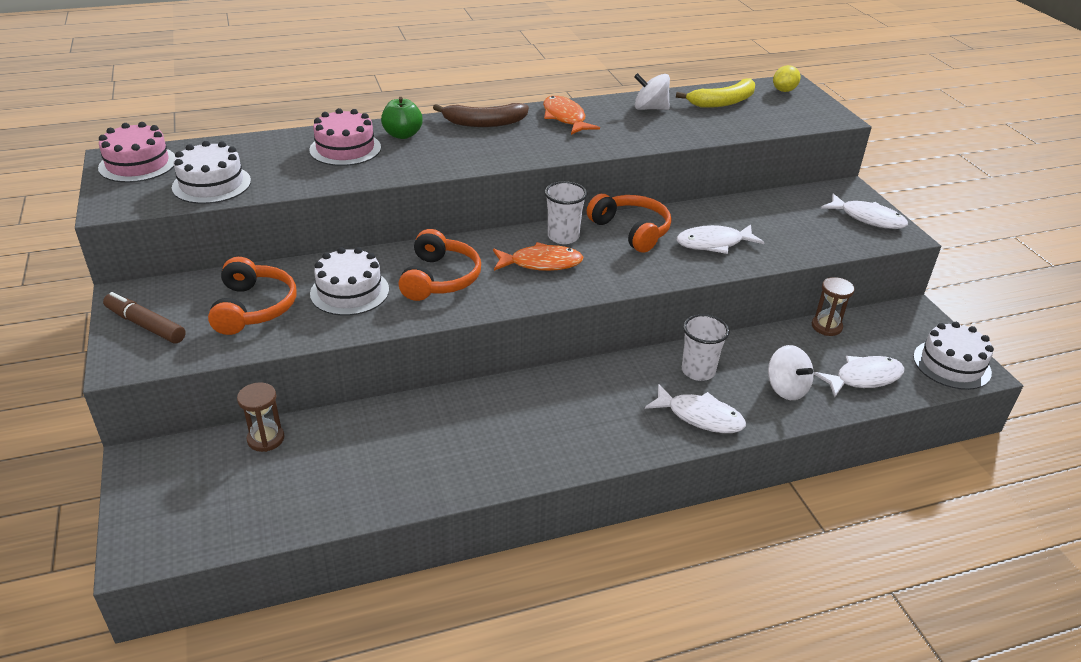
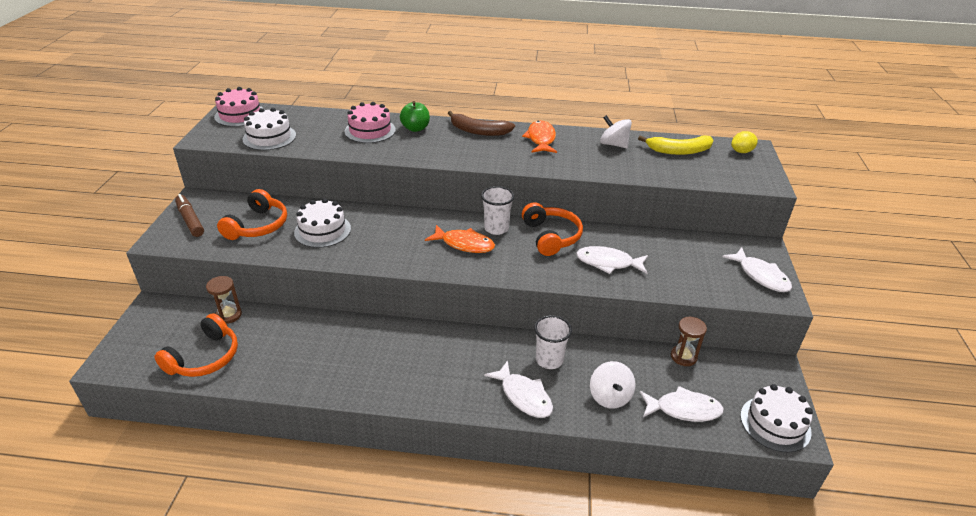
camera: 25 degrees right, 0 degrees up
(439, 278) = (386, 237): orange headphones -> orange headphones (204, 357)

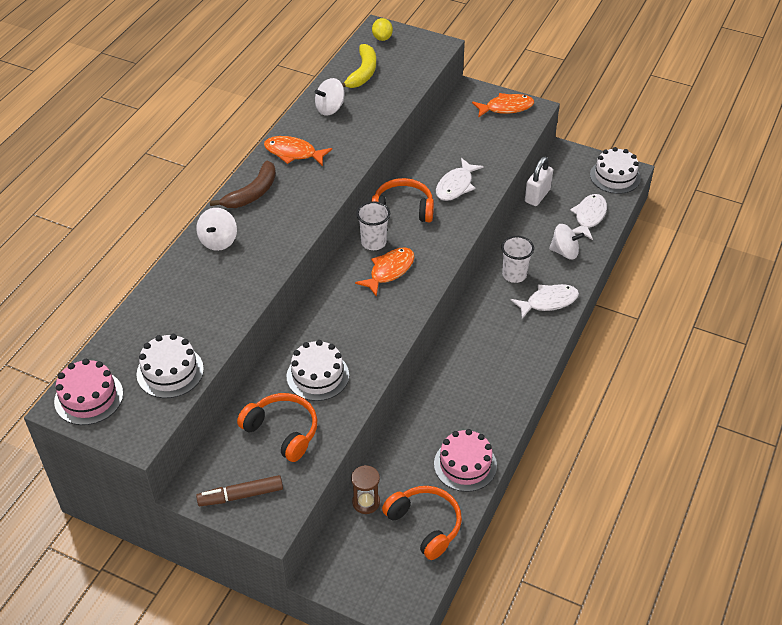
camera: 70 degrees left, 10 degrees up
(370, 131) = (202, 279): pink cake -> pink cake (465, 464)
(415, 128) = (218, 241): green apple -> white spinning top
(683, 356) = (537, 196): brown hourglass -> white padlock
(760, 276) = (506, 108): white fish -> orange fish

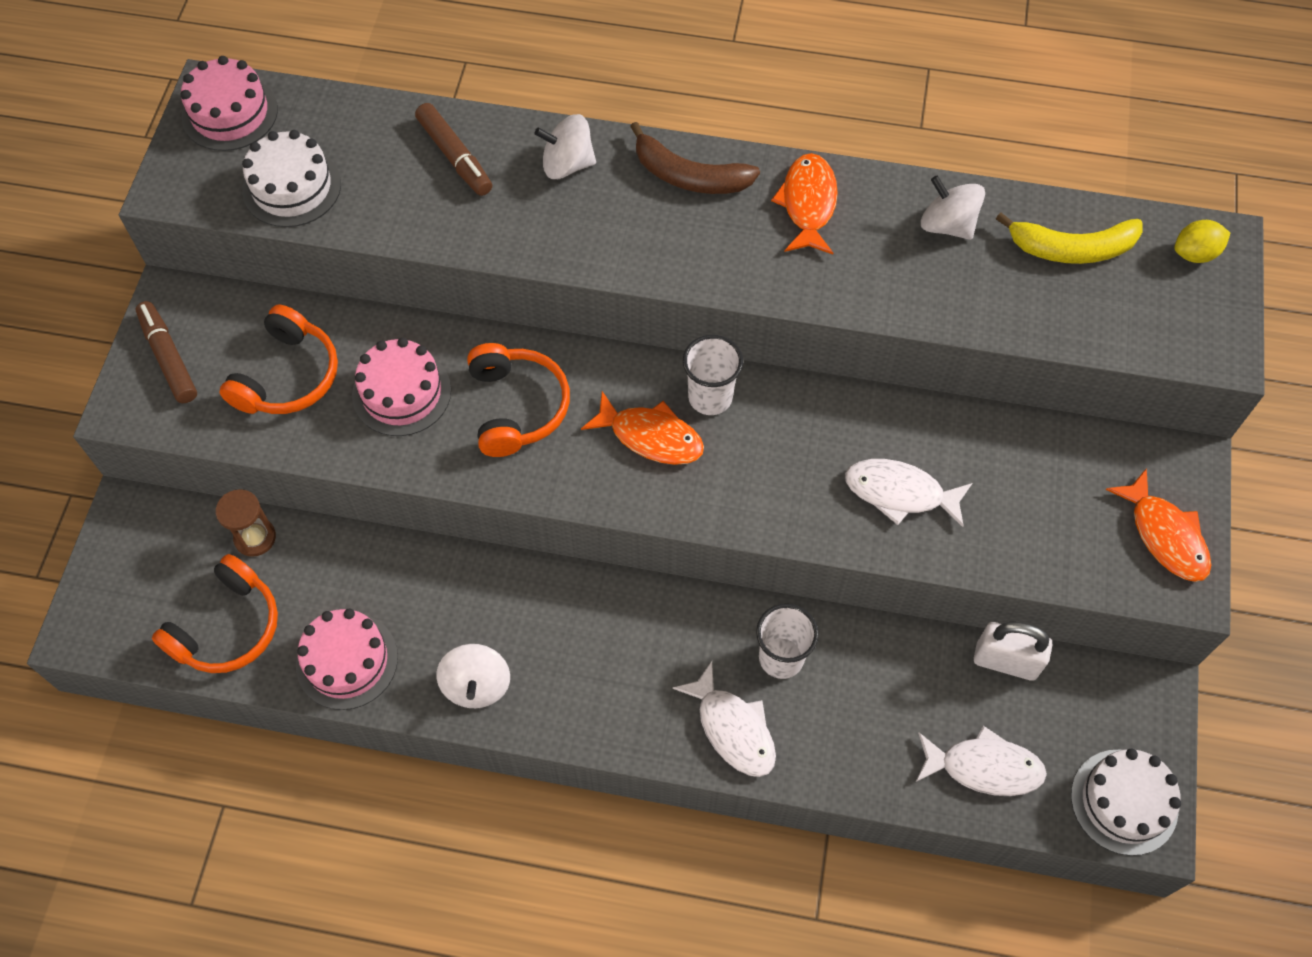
camera: 75 degrees right, 15 degrees up
(186, 289) = (455, 156): none -> brown marker
(317, 375) = (401, 392): white cake -> pink cake
(403, 209) = (806, 422): orange headphones -> orange headphones (516, 407)
(564, 252) = (870, 736): white spinning top -> white spinning top (476, 685)

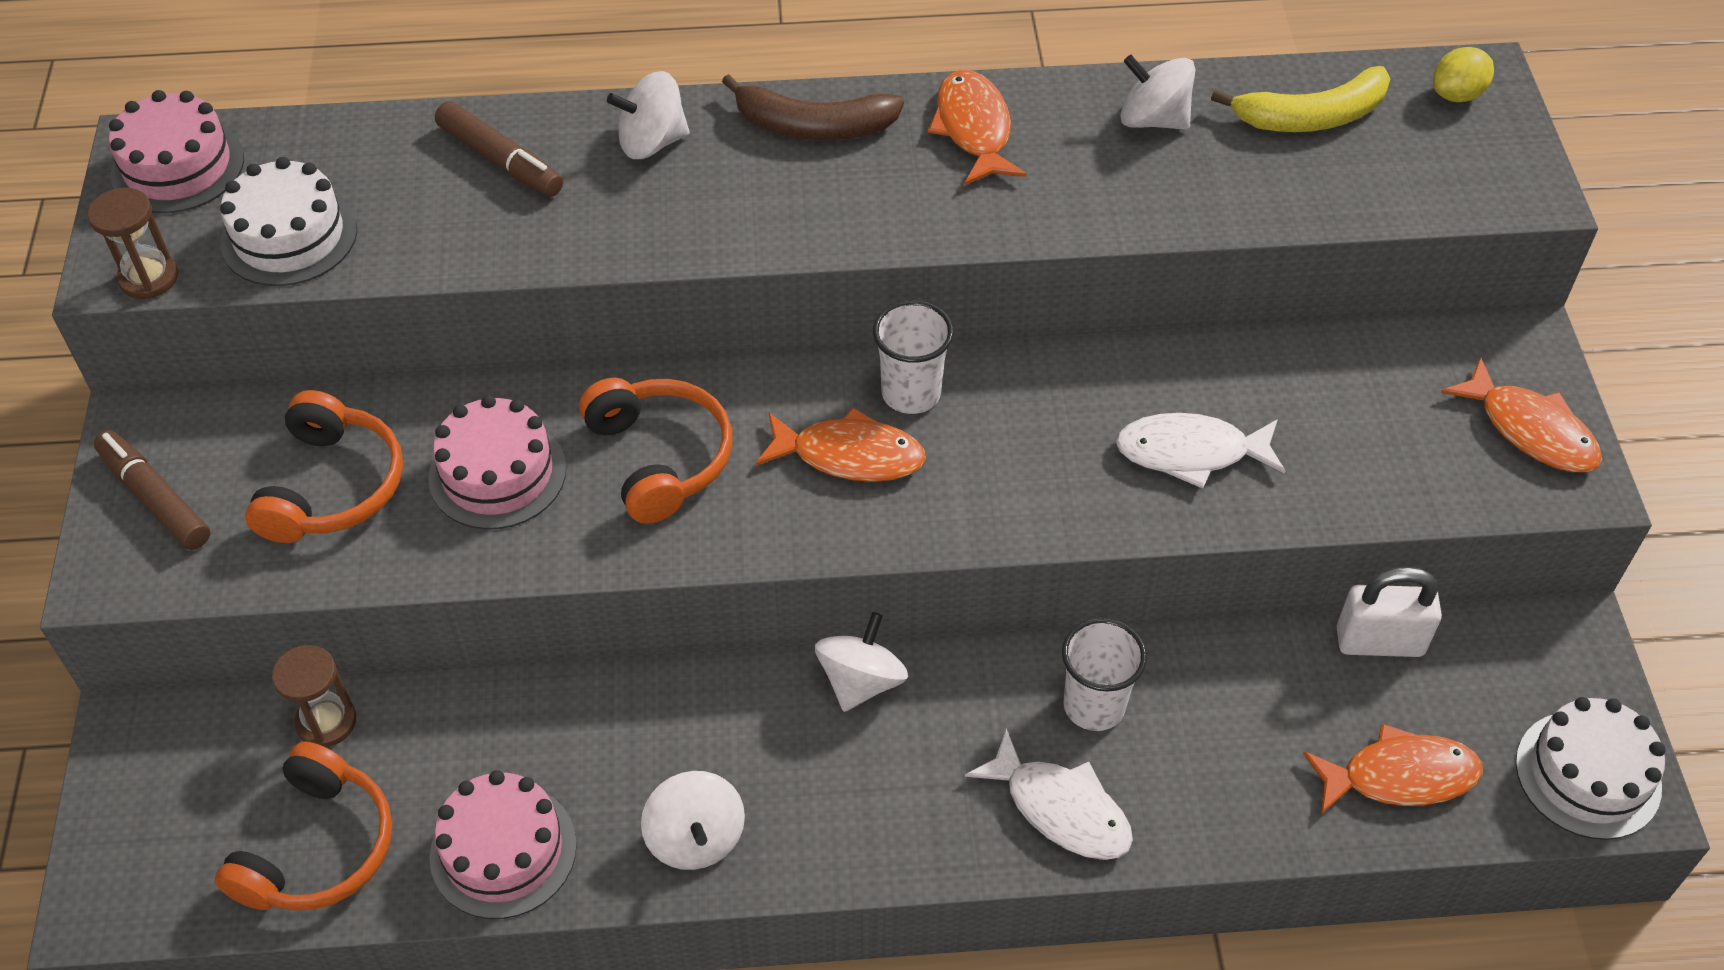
camera: 15 degrees left, 10 degrees down
(189, 200) = (149, 278): none -> brown hourglass
(623, 598) = (861, 681): none -> white spinning top
(984, 767) = (1400, 776): white fish -> orange fish

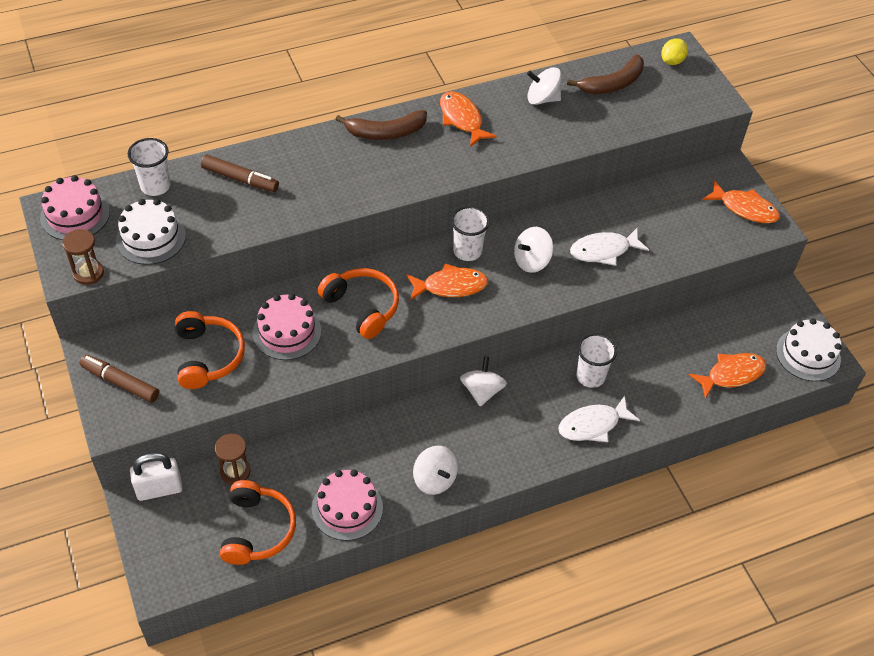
camera: 20 degrees left, 0 degrees up
(342, 143) = (155, 186): none -> white cup
(652, 142) = (311, 155): white spinning top -> white spinning top (531, 261)
(1061, 809) = (592, 425): white fish -> white fish turned 135 degrees clockwise
(1311, 117) = (612, 84): yellow banana -> brown banana
(1379, 642) = (703, 318): white padlock -> white padlock (159, 489)

